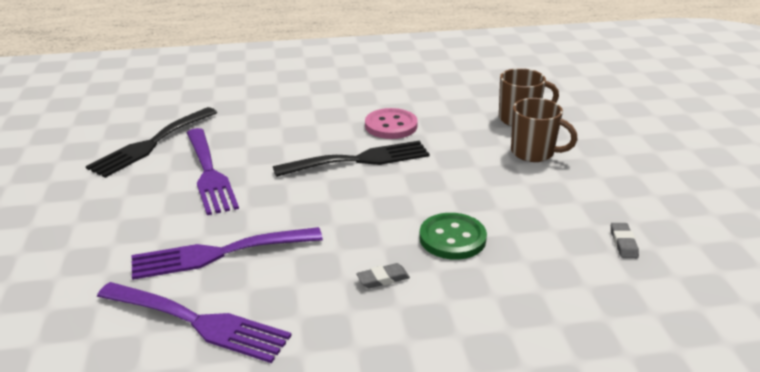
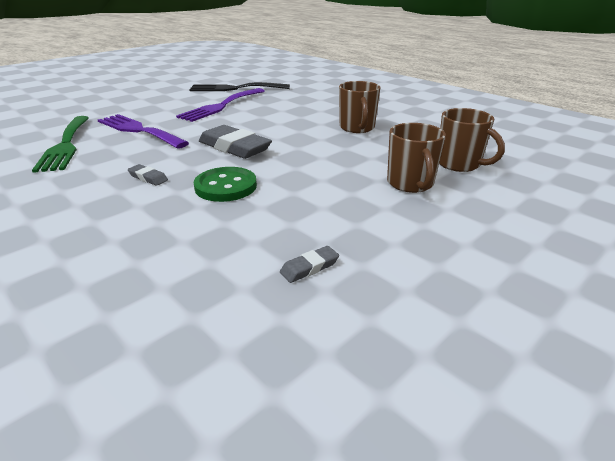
camera: 55 degrees right, 0 degrees up
(199, 322) = (65, 145): purple fork -> green fork
(360, 160) = (294, 132): black fork -> none
(360, 205) = (234, 147): none -> grey eraser
(391, 126) = (357, 128): pink button -> brown mug

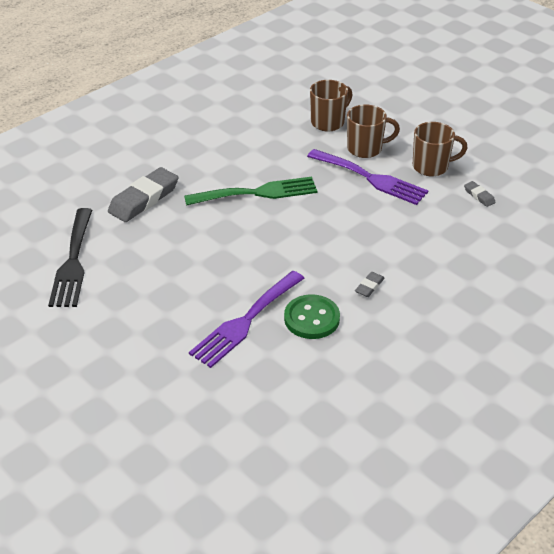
camera: 90 degrees left, 10 degrees up
(65, 145) = (293, 370): green fork -> green fork (258, 193)
(221, 106) = (157, 266): purple fork -> purple fork (371, 178)
(226, 186) = (381, 238): green button -> green button (311, 318)
(234, 147) = (296, 242): grey eraser -> grey eraser (144, 199)
(357, 128) = (244, 166): brown mug -> brown mug (431, 167)

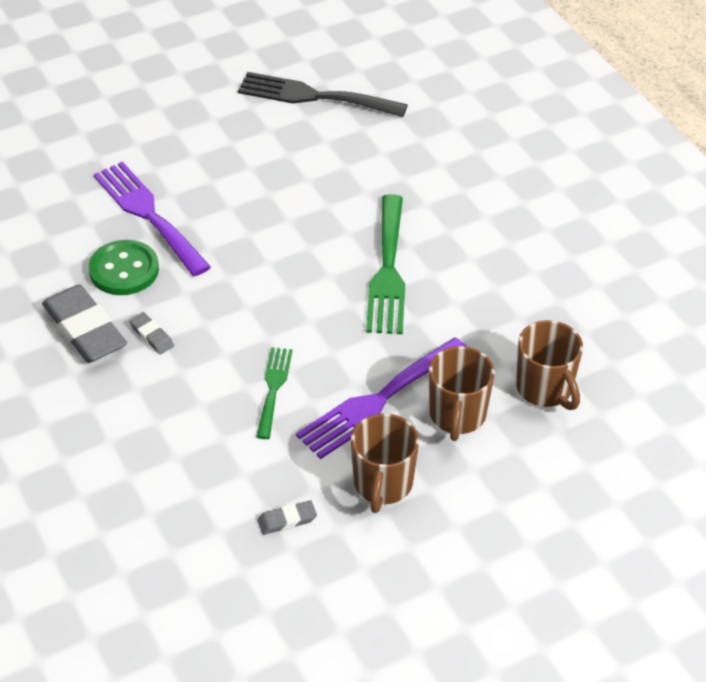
camera: 105 degrees right, 5 degrees up
(144, 199) = (412, 164): grey eraser -> grey eraser (84, 329)
(384, 221) = (273, 388): none -> green fork

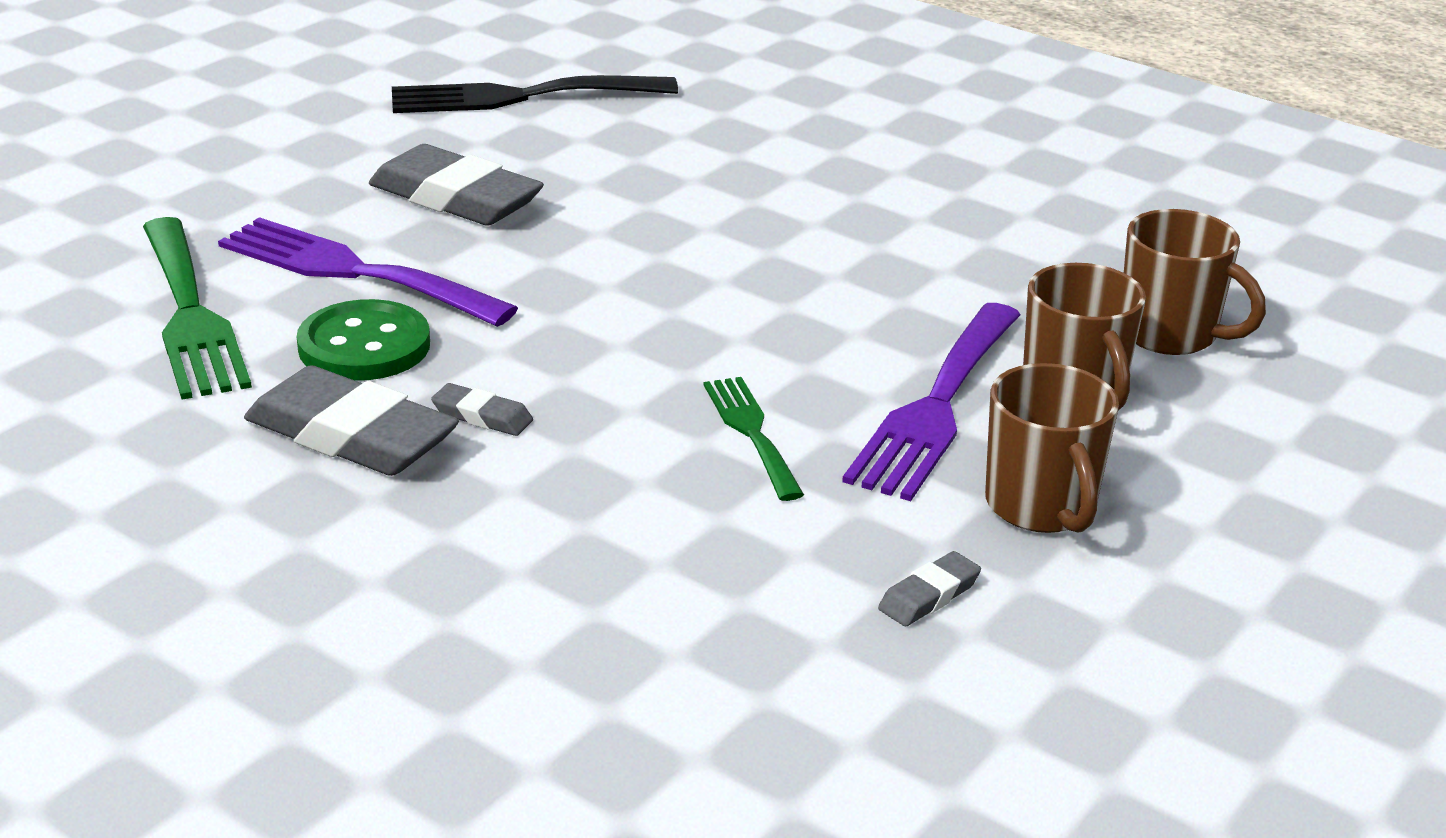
camera: 25 degrees left, 15 degrees down
(231, 172) = (455, 198): none -> grey eraser
(388, 271) = (808, 257): green fork -> green fork (191, 315)

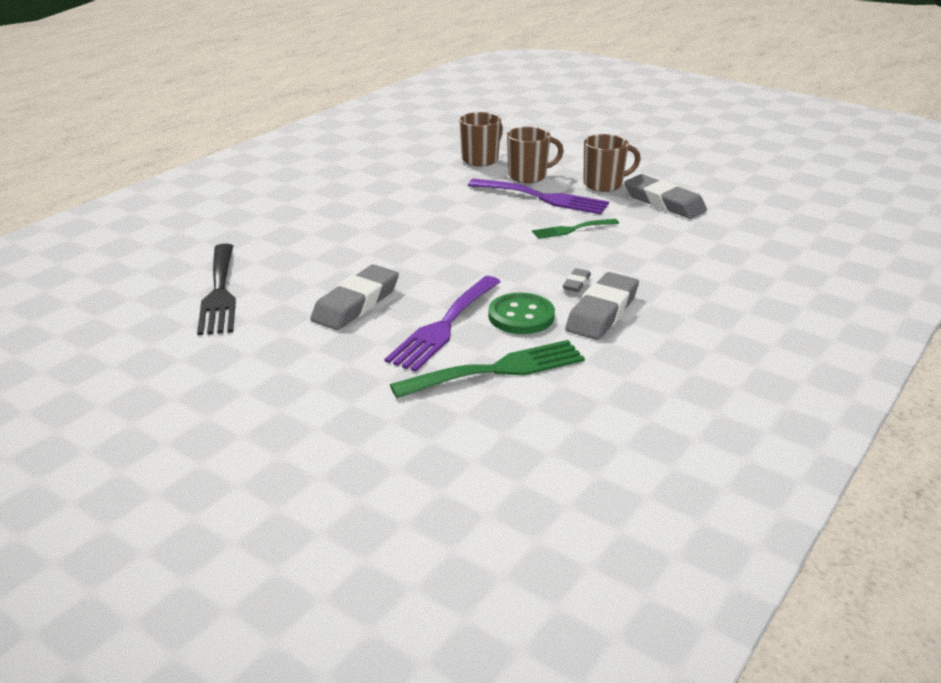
camera: 90 degrees left, 0 degrees up
(929, 596) = (664, 202): grey eraser -> grey eraser, size x2.18

